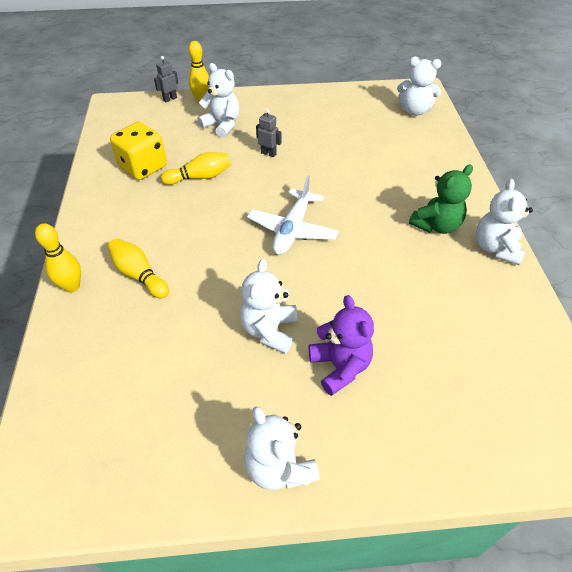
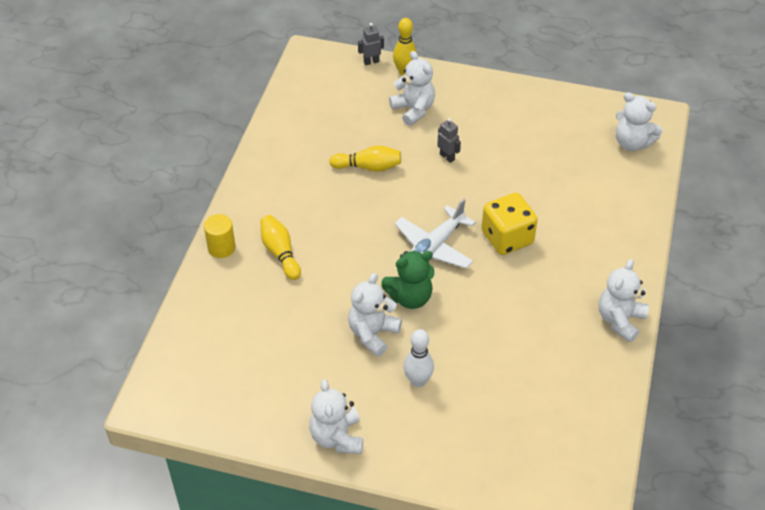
camera: 20 degrees right, 0 degrees up
(72, 286) = (221, 247): yellow bowling pin -> yellow cylinder
(143, 167) = (317, 141): yellow dice -> yellow dice (507, 238)
(340, 367) = (418, 381): purple teddy bear -> white bowling pin
(436, 225) = (575, 281): green teddy bear -> green teddy bear (410, 297)

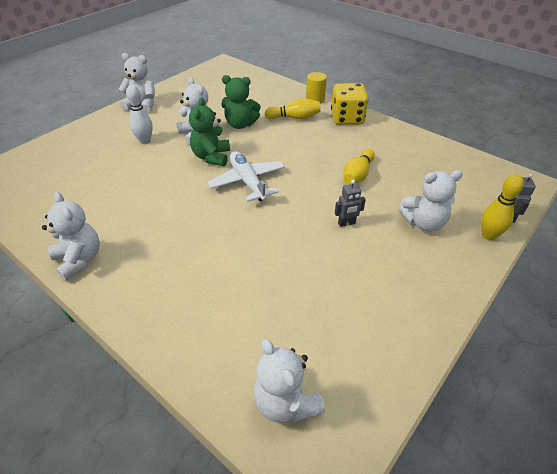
camera: 115 degrees right, 5 degrees down
(326, 300) = (240, 124): none -> green teddy bear
(507, 238) = (224, 225): yellow dice -> yellow dice (347, 118)
(632, 143) = (286, 402): white teddy bear -> white teddy bear turned 90 degrees counterclockwise

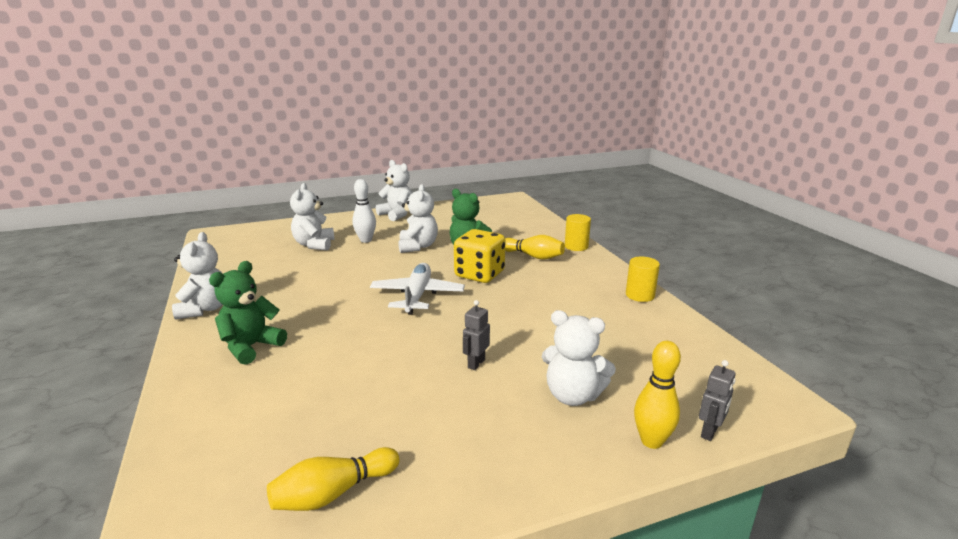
camera: 30 degrees right, 20 degrees down
(211, 157) = (408, 267): green teddy bear -> green teddy bear (251, 347)
(286, 402) = (210, 497): white teddy bear -> white teddy bear (314, 245)
(346, 223) = (476, 363): grey robot -> grey robot turned 105 degrees clockwise
(347, 118) = (594, 271): yellow dice -> yellow dice (479, 274)
(357, 175) = (544, 324): yellow bowling pin -> yellow bowling pin (333, 493)
(392, 130) = (640, 295): none -> yellow cylinder

